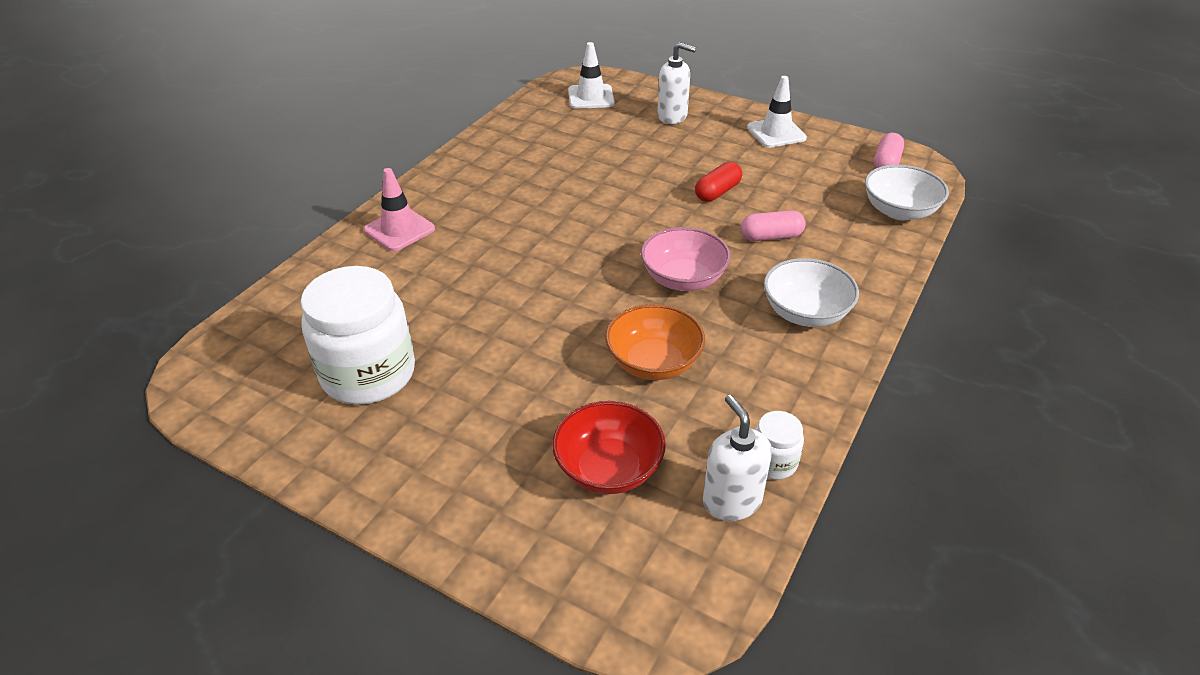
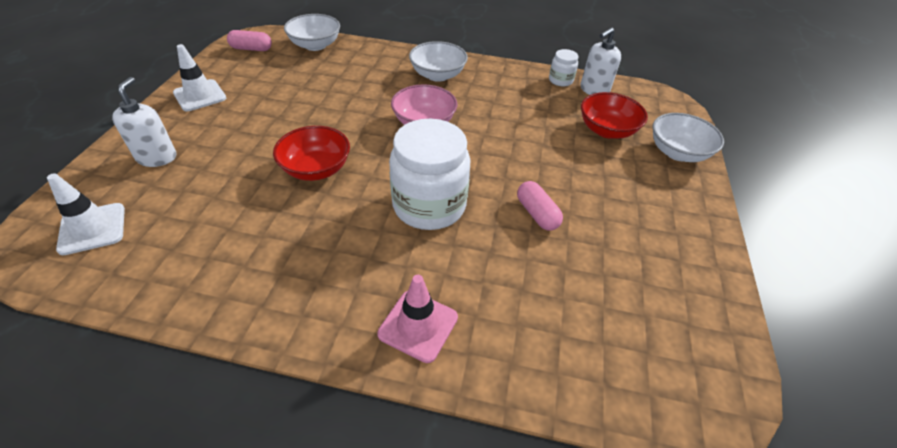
camera: 110 degrees left, 5 degrees up
(368, 374) = (619, 266): white jar -> white jar (429, 205)
(519, 542) = (677, 152): none -> white bowl
(621, 195) = (316, 169): none -> red bowl
(653, 362) = (515, 125): orange bowl -> none
(717, 192) = (302, 118): red capsule -> none
(771, 236) = (359, 90): pink capsule -> pink capsule (537, 214)

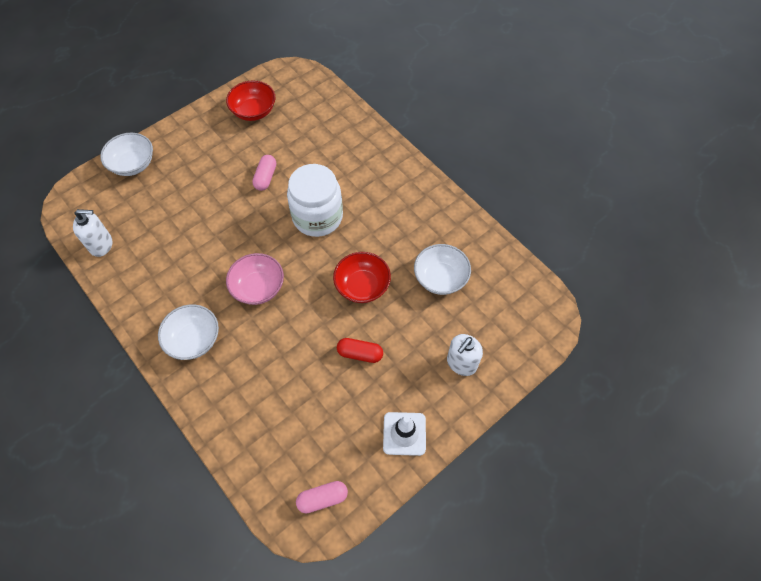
camera: 140 degrees left, 15 degrees up
(92, 229) = (515, 313): white traffic cone -> none
(251, 49) = (322, 498): pink capsule -> pink capsule turned 60 degrees counterclockwise
(278, 122) = (360, 354): none -> red capsule
(315, 45) = (258, 465): white bowl -> white bowl (440, 278)
(418, 325) = (377, 160): pink traffic cone -> none
(560, 80) = (109, 271): white jar -> none
(607, 130) = (148, 205): red bowl -> red bowl (254, 111)

